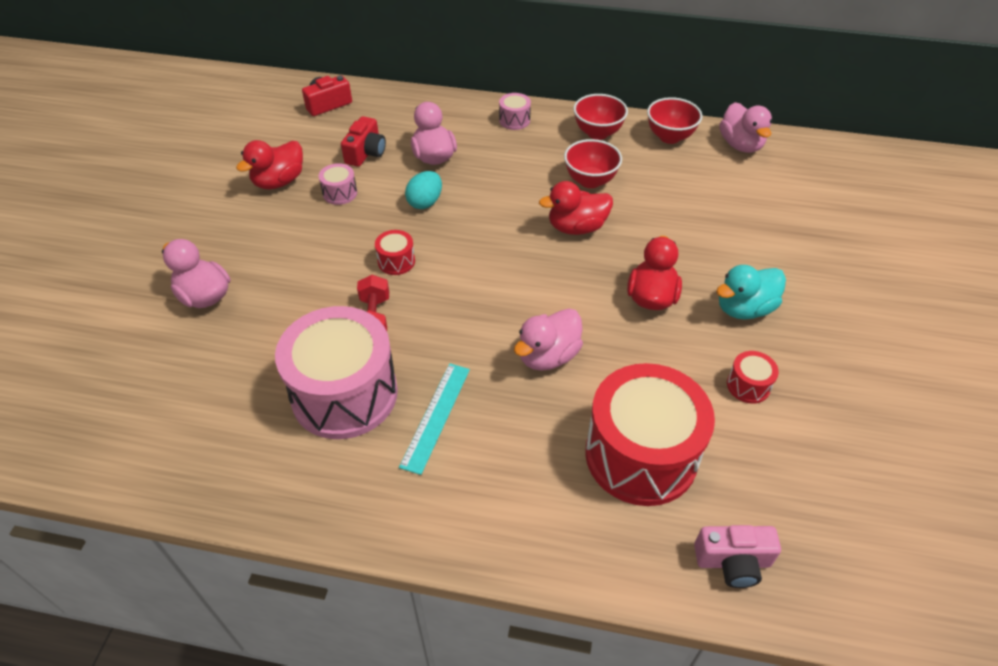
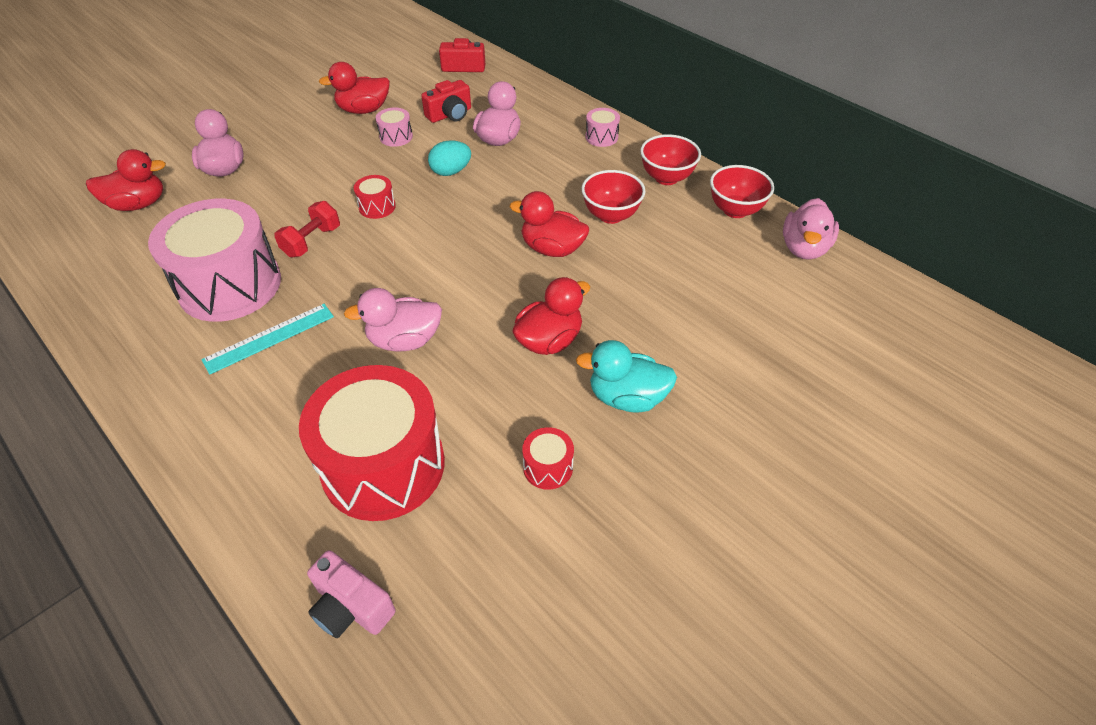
camera: 35 degrees right, 0 degrees up
(153, 372) = (138, 204): none -> red duck

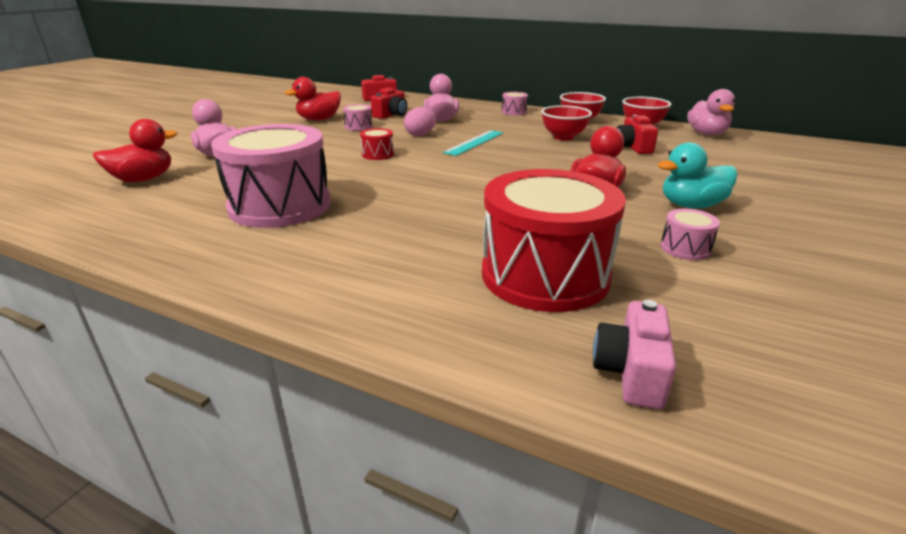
camera: 20 degrees left, 20 degrees down
(269, 338) = (349, 226): turquoise ruler -> turquoise ruler (474, 142)
(312, 241) = (337, 175): red dumbbell -> none
(351, 607) = (631, 372): pink camera -> pink camera turned 90 degrees clockwise
(404, 340) = (478, 208): pink duck -> none
(451, 172) = (420, 135): turquoise egg -> pink egg
(548, 467) = (685, 248): red drum -> pink drum
(552, 249) = (541, 154): red duck -> none
(675, 259) = (633, 147): none -> red camera

